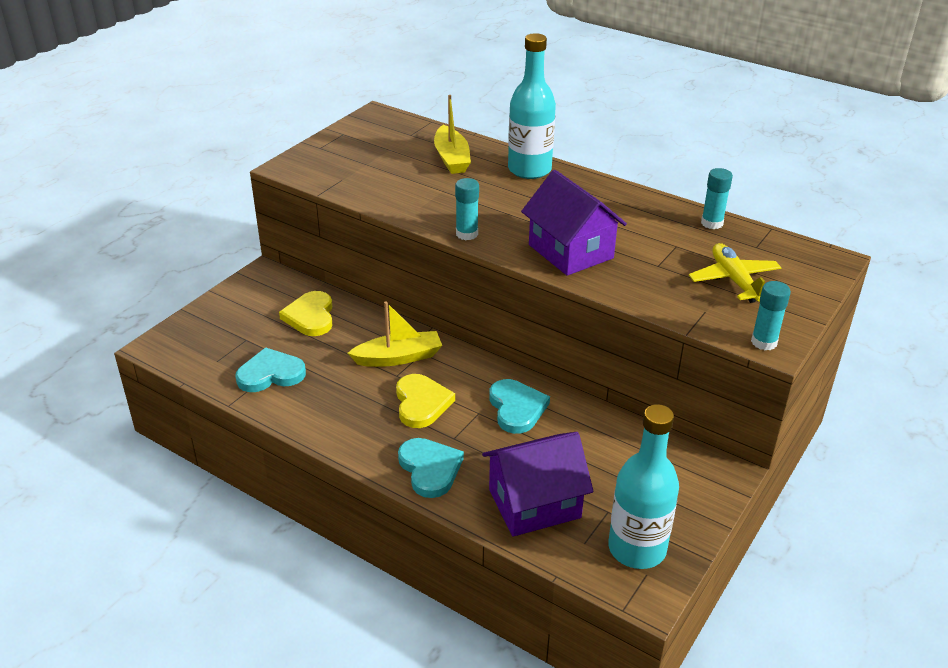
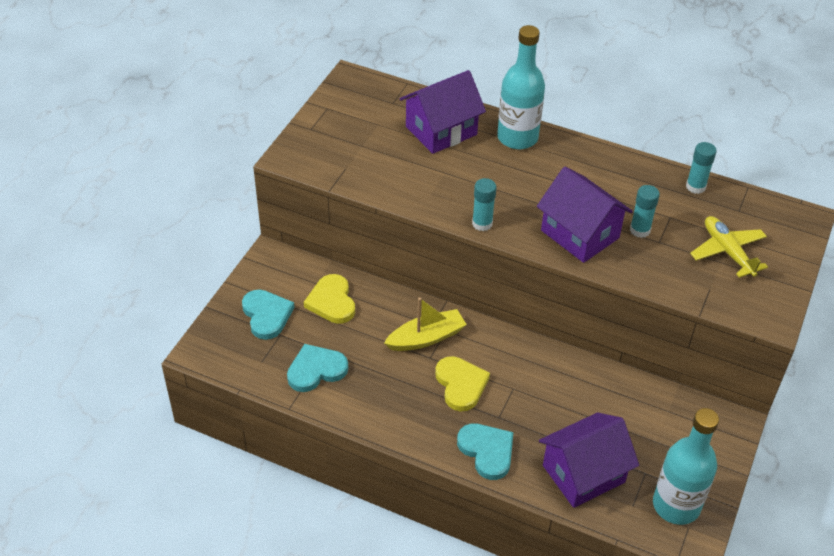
camera: 10 degrees left, 10 degrees up
(452, 158) = (441, 130): yellow boat -> purple house
(516, 408) = (545, 379): turquoise heart -> turquoise heart (266, 315)
(764, 342) = (764, 317): turquoise glue stick -> turquoise glue stick (640, 230)

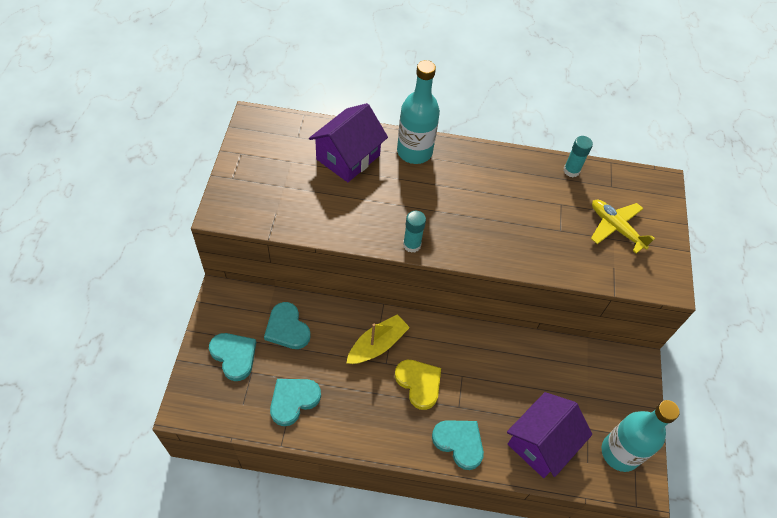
camera: 20 degrees left, 10 degrees up
(332, 301) = (287, 328): yellow heart -> turquoise heart
(580, 234) = (495, 237): purple house -> none
(640, 230) = (541, 222): turquoise glue stick -> none

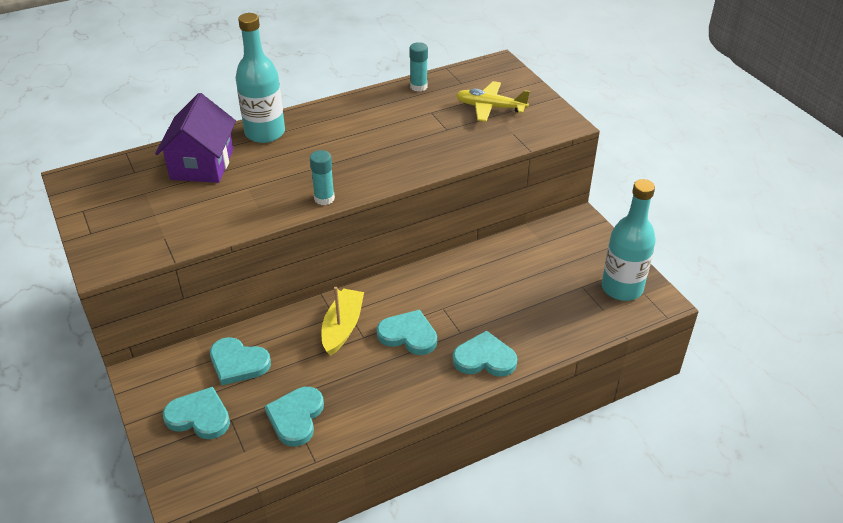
camera: 30 degrees left, 15 degrees down
(419, 383) = (408, 335): yellow heart -> turquoise heart
(541, 443) = (554, 318): purple house -> none

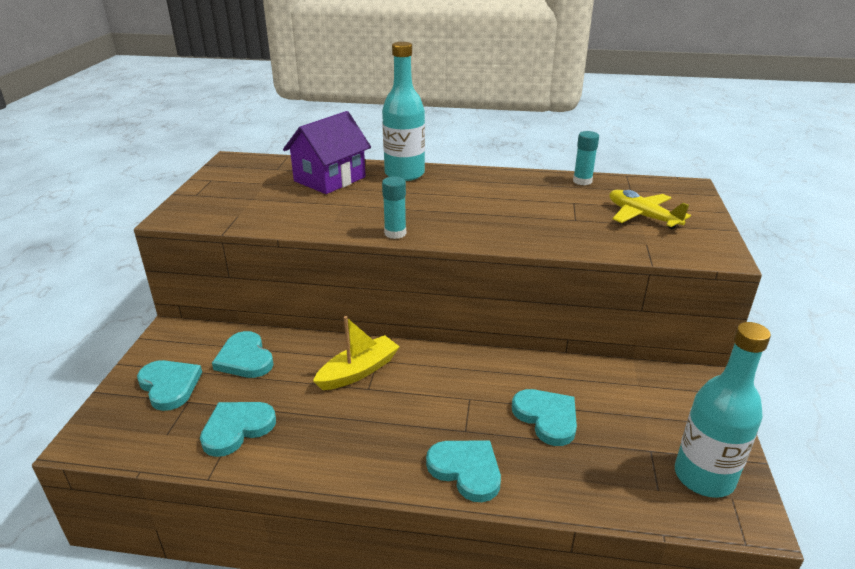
camera: 35 degrees right, 10 degrees down
(408, 335) = (411, 407): turquoise heart -> turquoise heart (547, 418)

